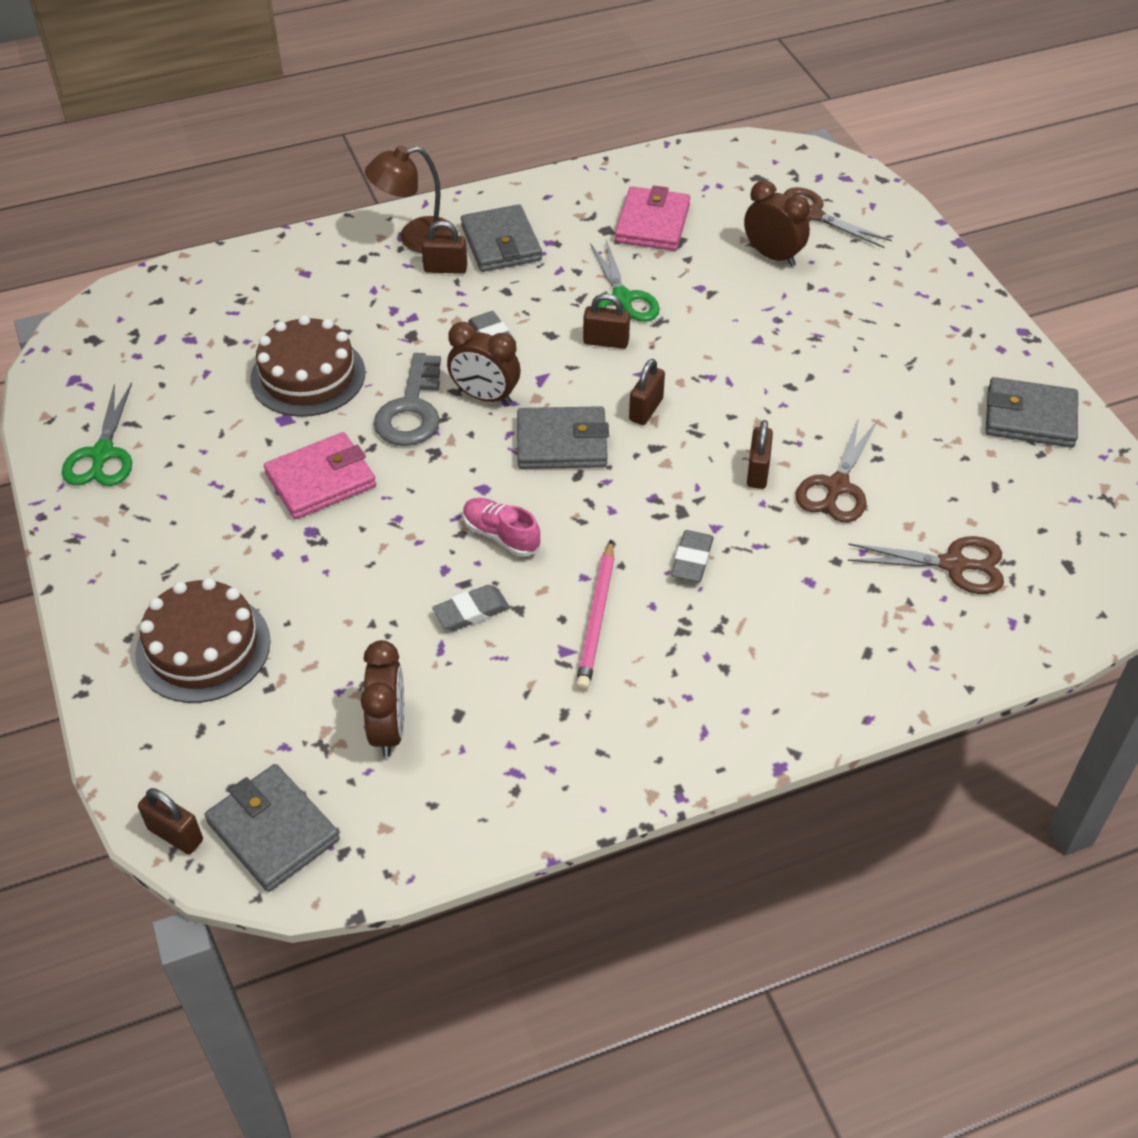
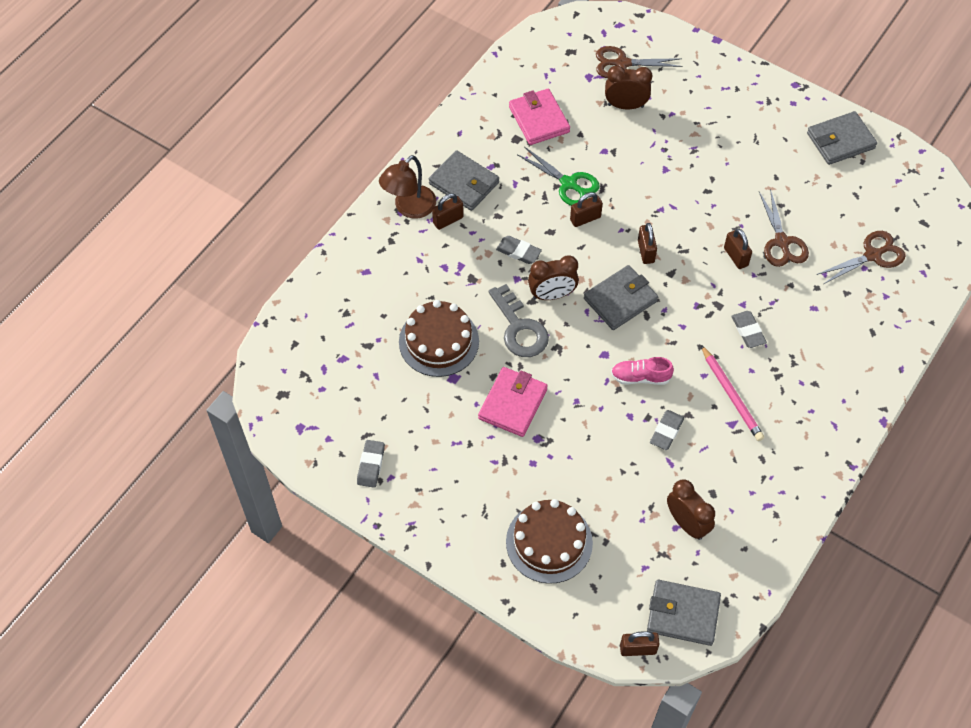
camera: 35 degrees left, 10 degrees up
(102, 454) = (371, 465): green scissors -> grey eraser

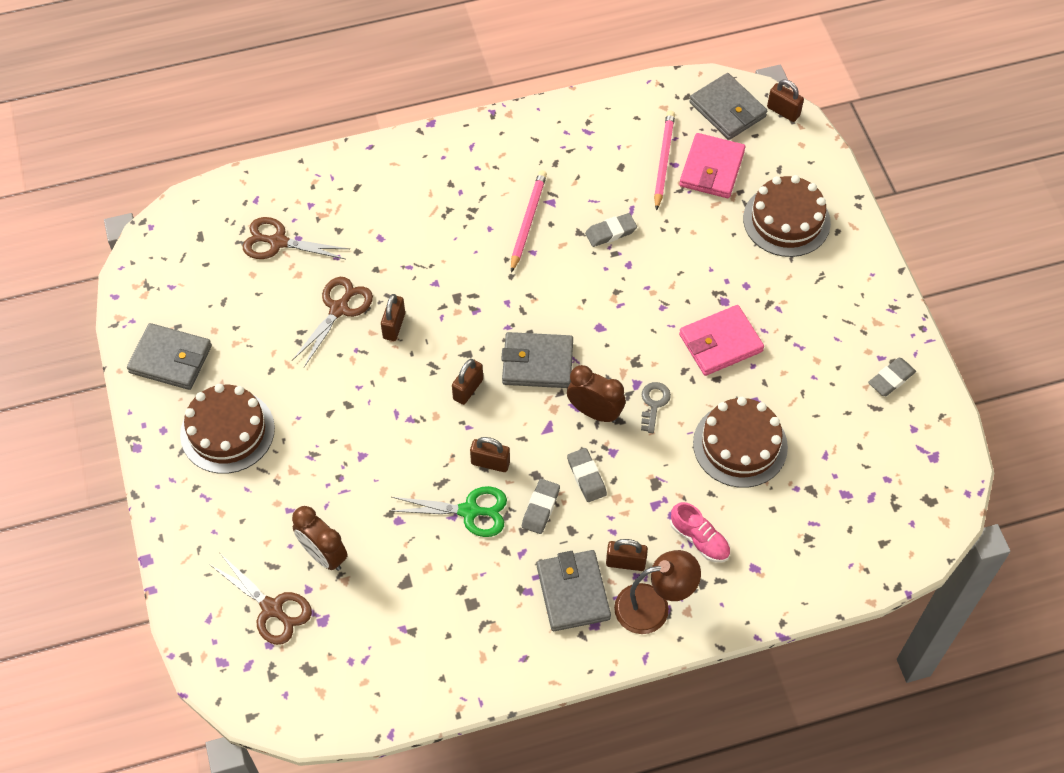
camera: 140 degrees left, 0 degrees up
(519, 328) = (653, 404): grey key -> grey key, size x0.56
(539, 119) = (426, 608): pink wallet -> pink wallet (712, 169)
(568, 184) = (469, 511): green scissors -> green scissors turned 105 degrees clockwise
(640, 377) = (588, 287): pink shoe -> pink shoe (699, 539)
(686, 523) = (663, 161): brown clock -> pink pencil
(748, 331) = (457, 259): grey eraser -> grey eraser (540, 508)
(757, 127) = (227, 431): none -> brown cake

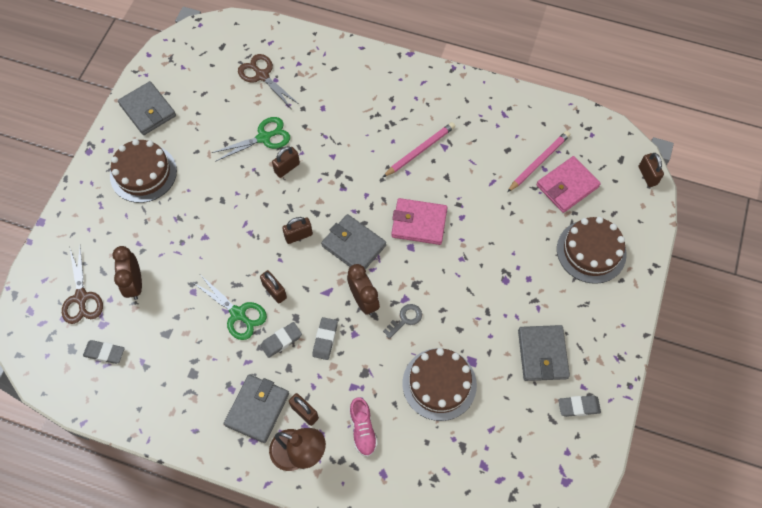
camera: 35 degrees right, 5 degrees up
(339, 309) = (264, 138): brown scissors -> green scissors
(611, 232) = (467, 189): grey eraser -> grey eraser (104, 353)
(720, 343) = (480, 307): pink wallet -> pink wallet (419, 223)
(727, 109) = (609, 152): grey wallet -> grey wallet (542, 354)

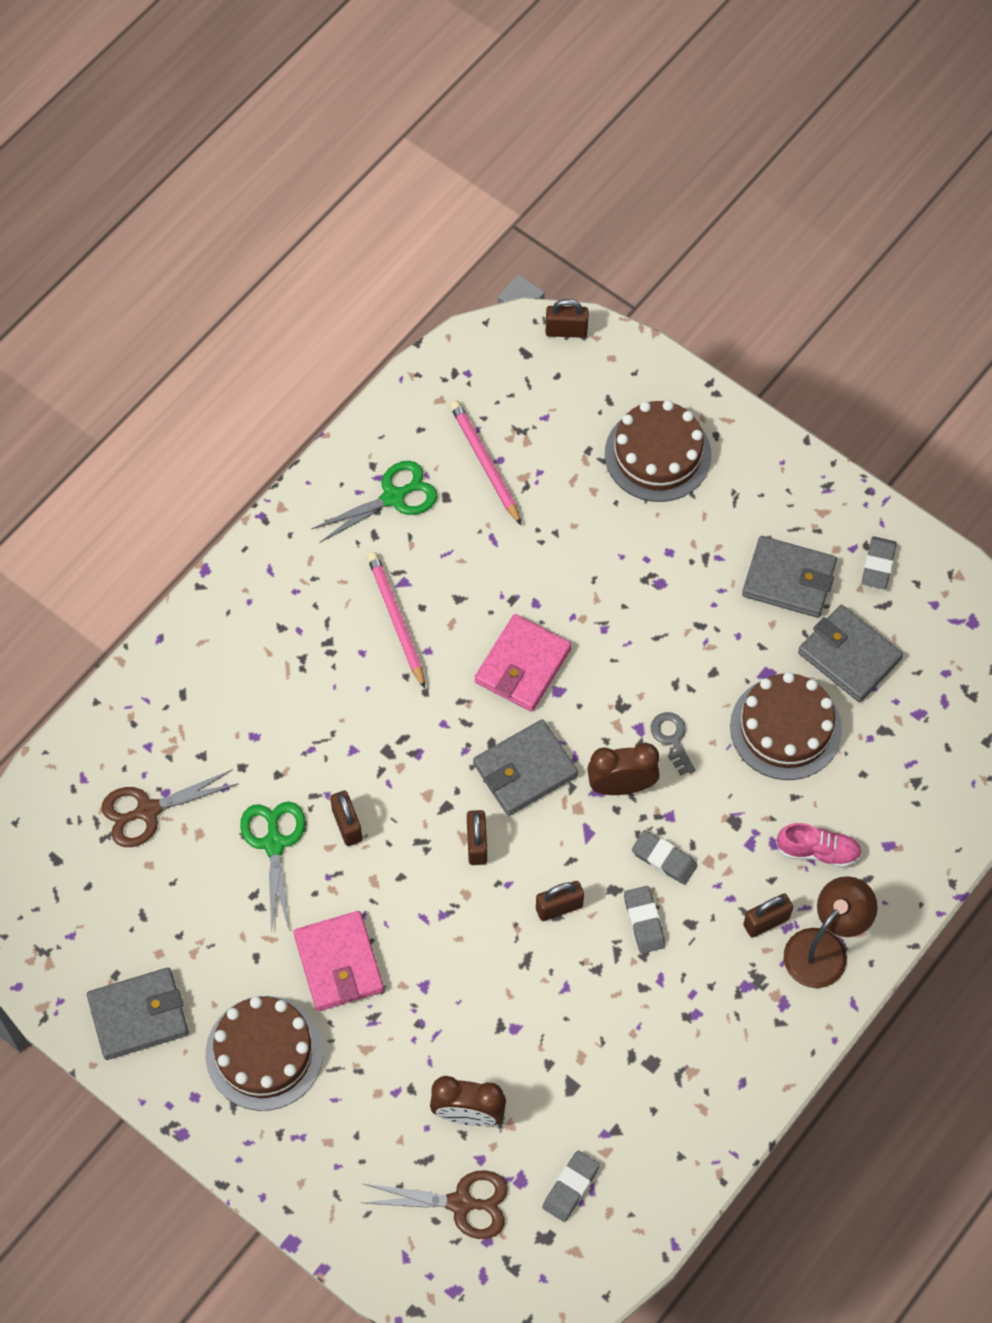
camera: 70 degrees left, 0 degrees up
(238, 314) = (577, 971): green scissors -> green scissors (393, 497)
(257, 409) = (739, 986): grey wallet -> grey wallet (849, 656)
(567, 186) = (541, 442): pink wallet -> pink wallet (339, 963)

